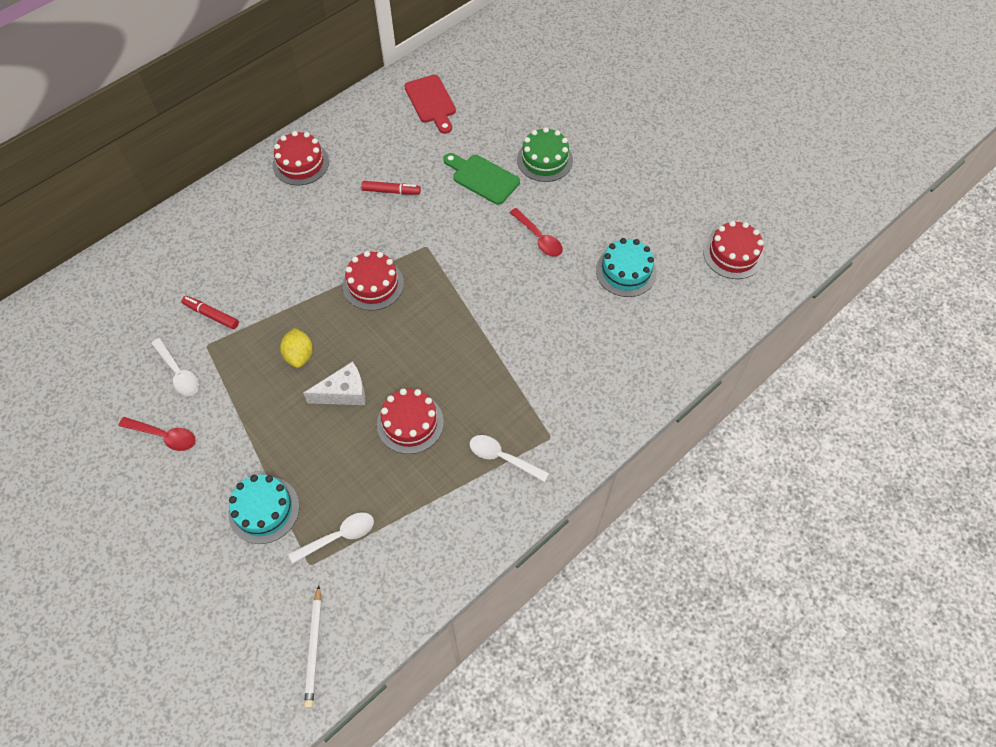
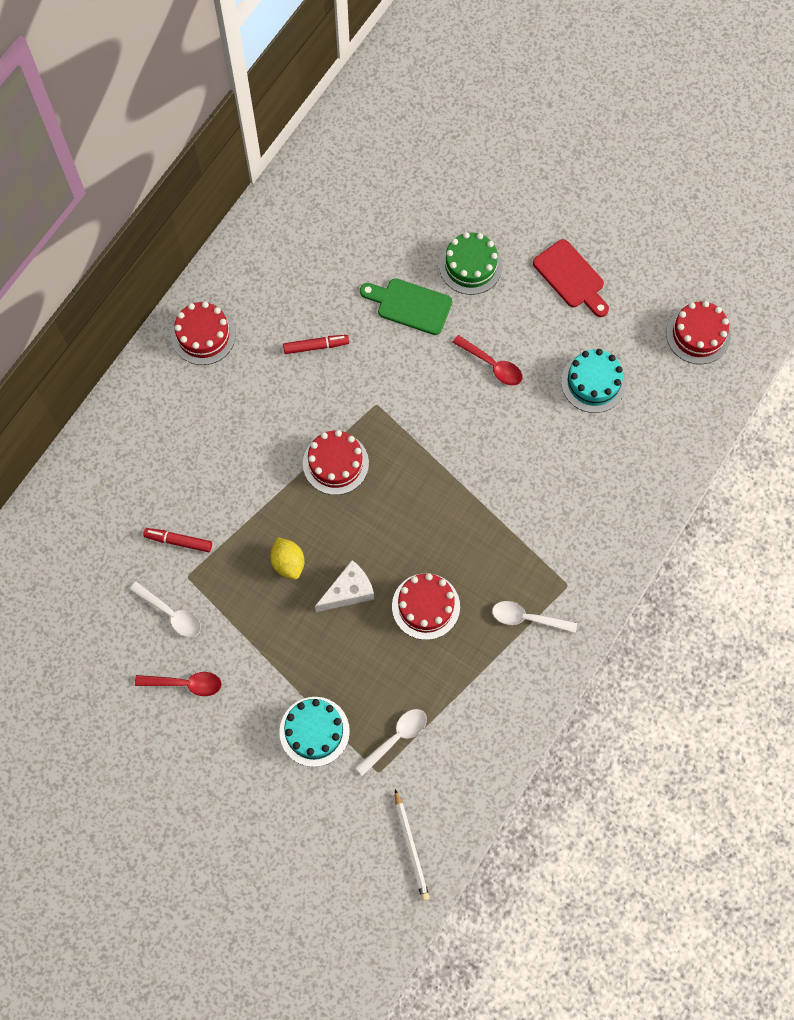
camera: 15 degrees left, 10 degrees up
(431, 102) = (321, 219): red cutting board -> red cutting board (571, 277)

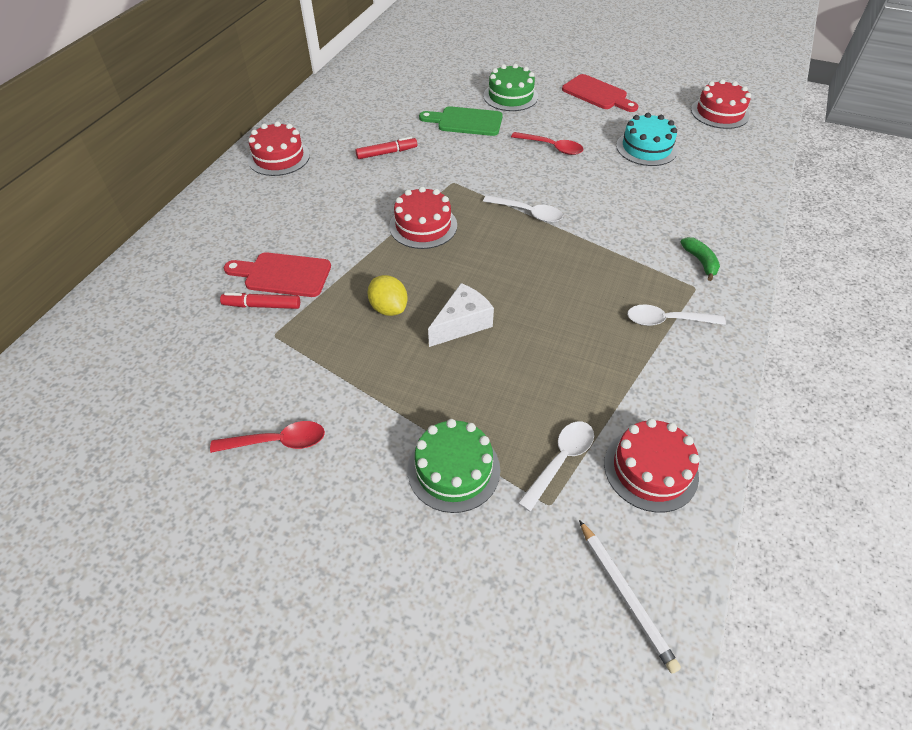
camera: 10 degrees left, 20 degrees down
(171, 613) = (256, 372): white spoon -> white spoon (528, 213)
(199, 507) = (283, 275): none -> red cutting board
(314, 731) = (453, 469): turquoise cake -> green cake
(426, 606) = (552, 325): red cake -> red cake (650, 469)
(584, 555) = (700, 262): none -> green banana

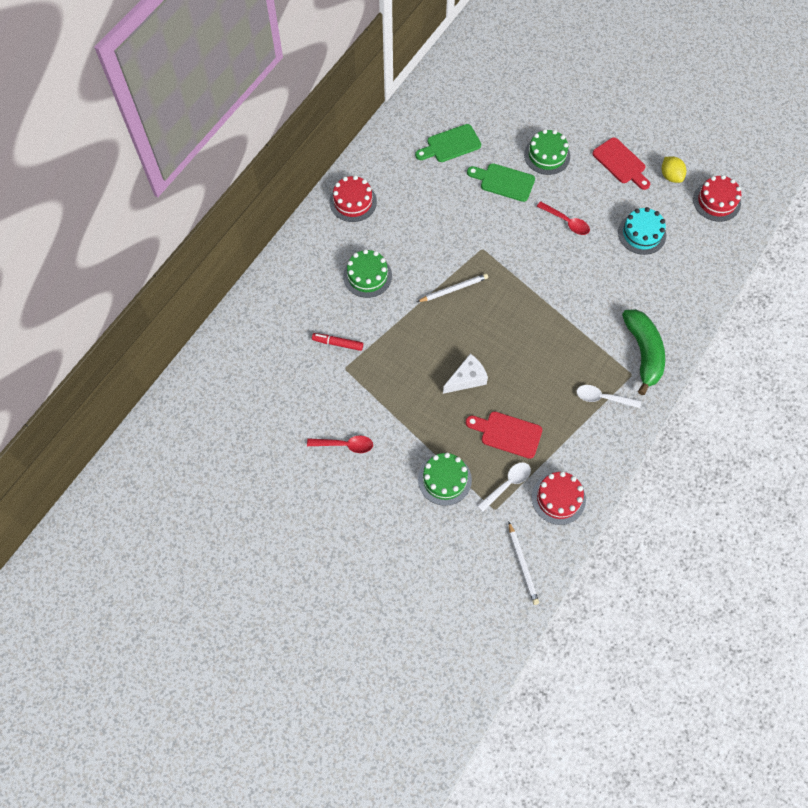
camera: 10 degrees right, 15 degrees up
(283, 275) = (352, 319): red cutting board -> red cutting board (507, 434)
(302, 226) = (367, 276): none -> green cake
(386, 153) = (436, 209): red marker -> none
(389, 308) = (420, 359): yellow lemon -> yellow lemon (670, 176)
(395, 98) = (451, 145): none -> green cutting board
(423, 226) = (453, 289): red cake -> white pencil
(528, 213) = (532, 288): white spoon -> none
(700, 262) = (643, 353): green banana -> green banana, size x2.18

